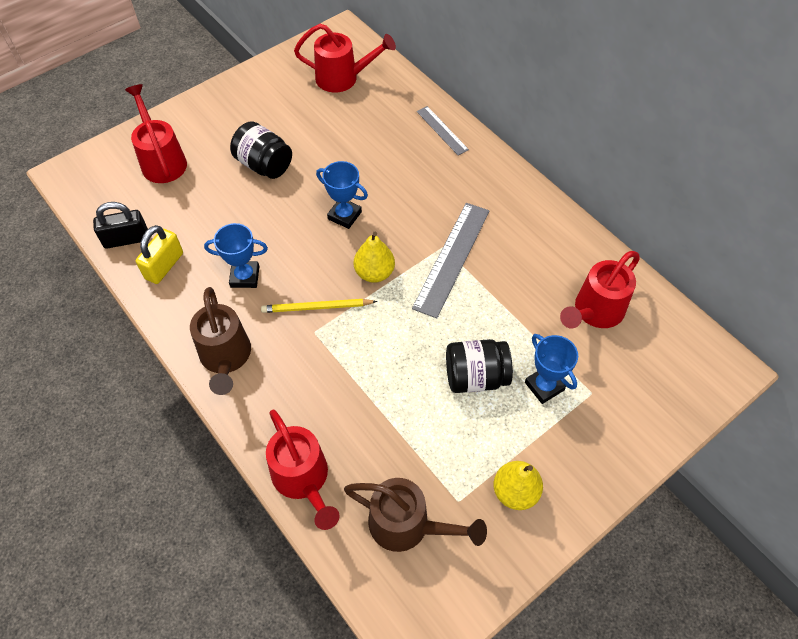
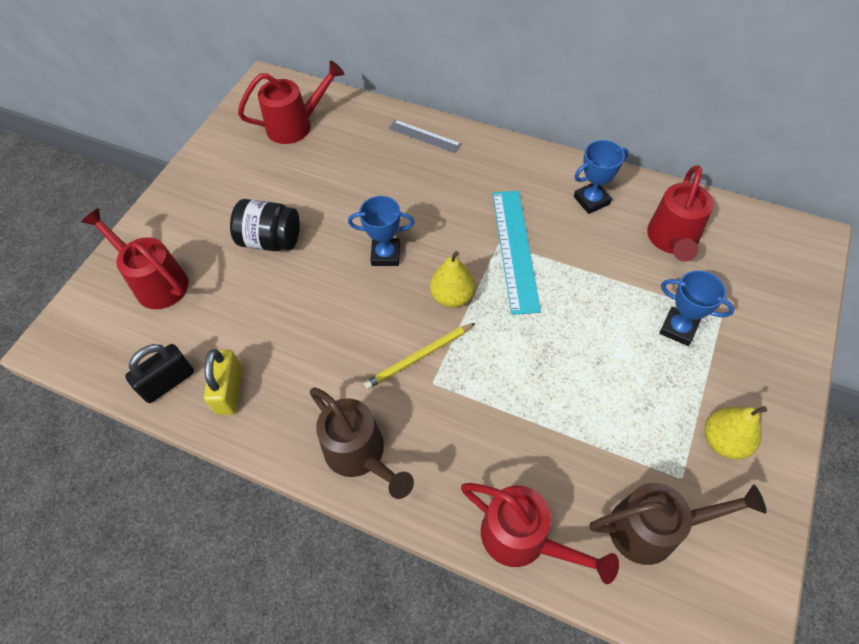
camera: 25 degrees left, 0 degrees up
(245, 277) = (325, 361): blue trophy -> blue trophy (591, 200)
(451, 258) = (514, 249): grey ruler -> turquoise ruler
(475, 377) = (613, 350): black jar -> none

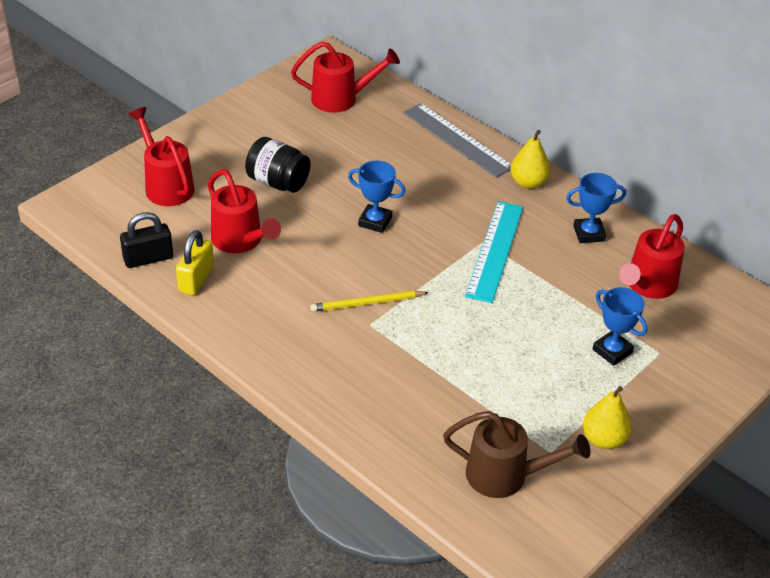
camera: 15 degrees right, 15 degrees down
(360, 455) = (284, 354): brown watering can -> none
(424, 136) = (457, 140): grey ruler -> grey ruler, size x1.77
(452, 297) = (419, 269): yellow pear -> yellow pear (528, 183)
(524, 539) = (392, 448): red watering can -> red watering can (241, 241)

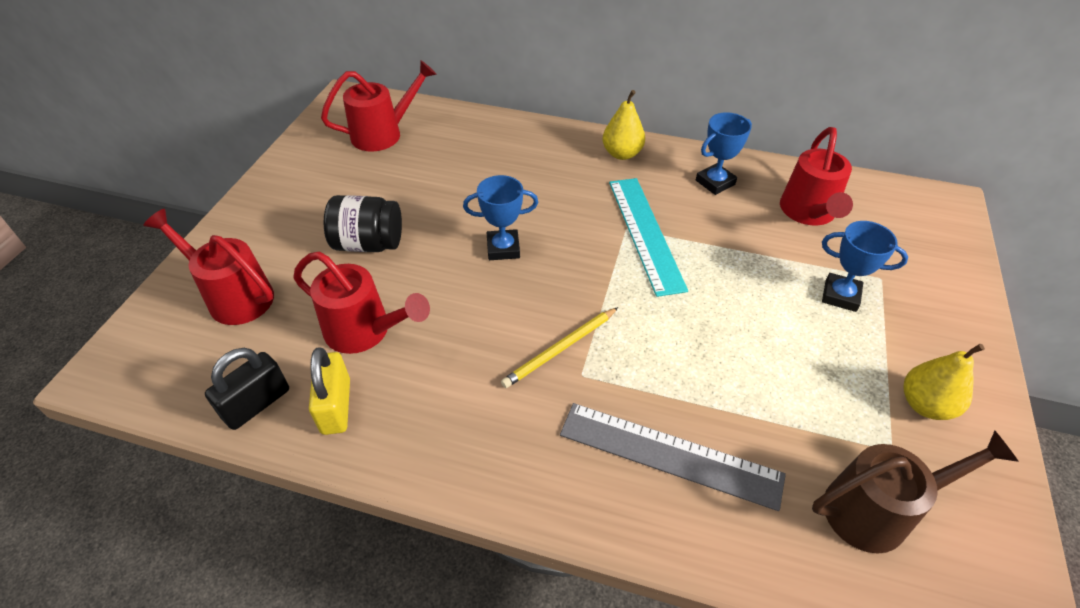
camera: 25 degrees left, 5 degrees up
(457, 140) = (525, 136): grey ruler -> grey ruler (670, 454)

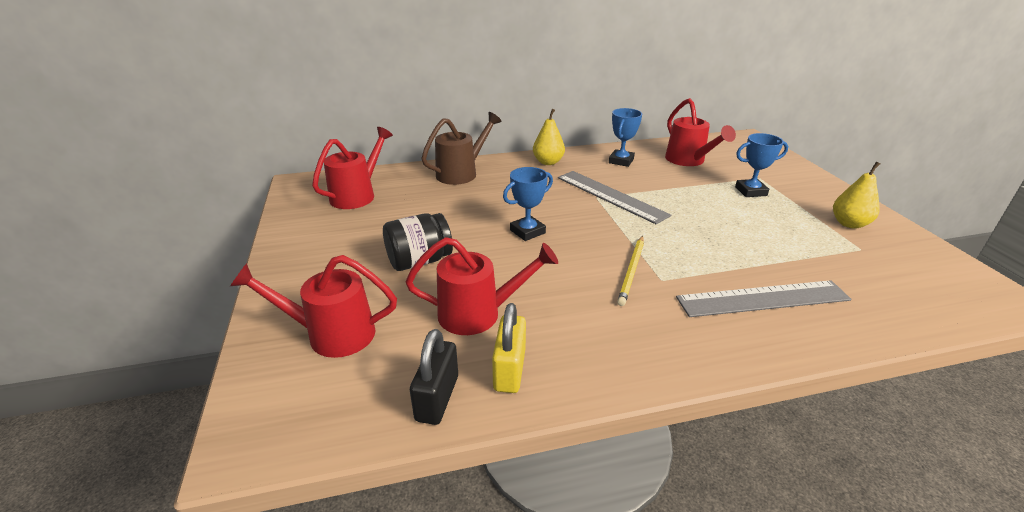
camera: 30 degrees left, 15 degrees down
(336, 406) = (509, 370): yellow padlock -> yellow padlock turned 45 degrees clockwise
(645, 233) = (610, 196): turquoise ruler -> grey ruler
(877, 510) = (891, 278): brown watering can -> brown watering can (461, 173)

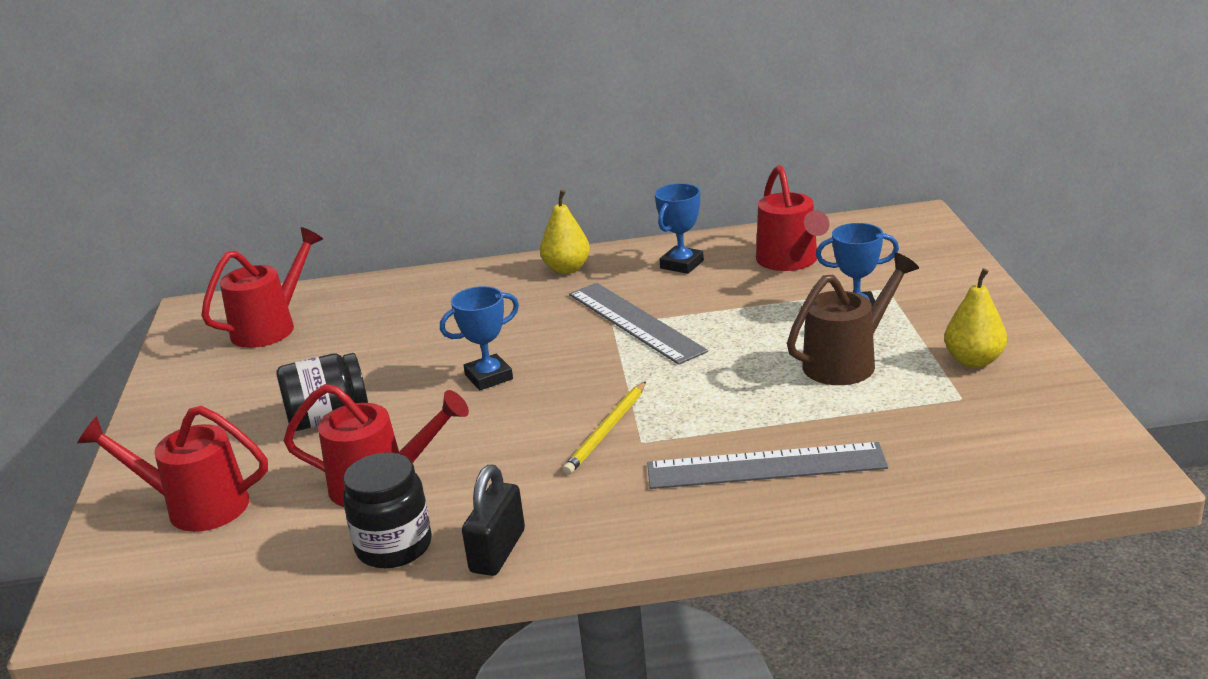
camera: 10 degrees right, 5 degrees down
(437, 398) = (299, 574): black padlock -> black padlock (498, 551)
(461, 173) = (429, 290): brown watering can -> brown watering can (848, 361)
(509, 370) = (394, 546): yellow padlock -> black jar

